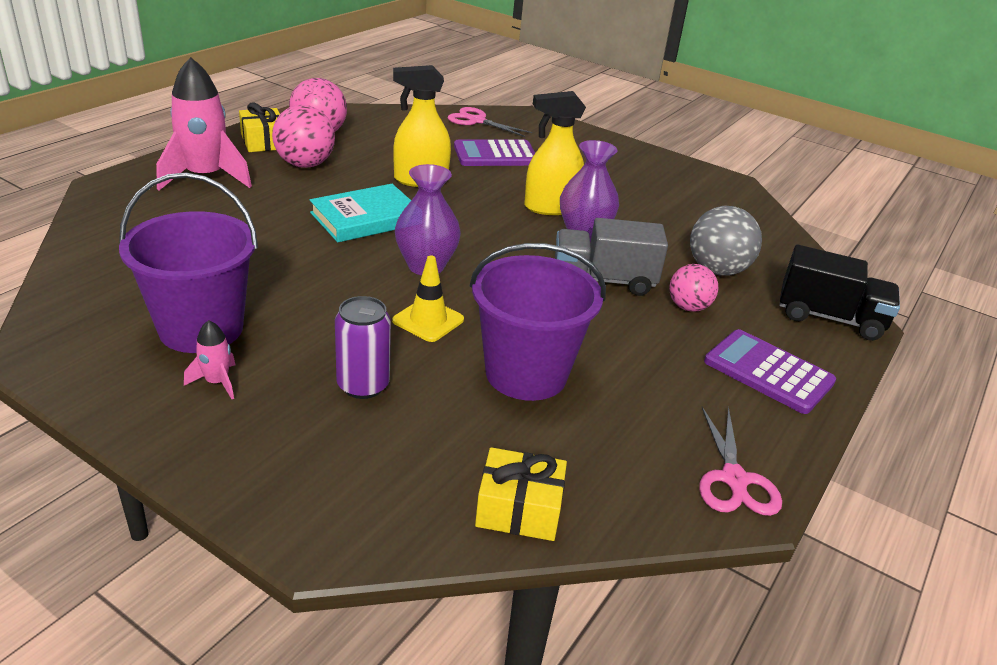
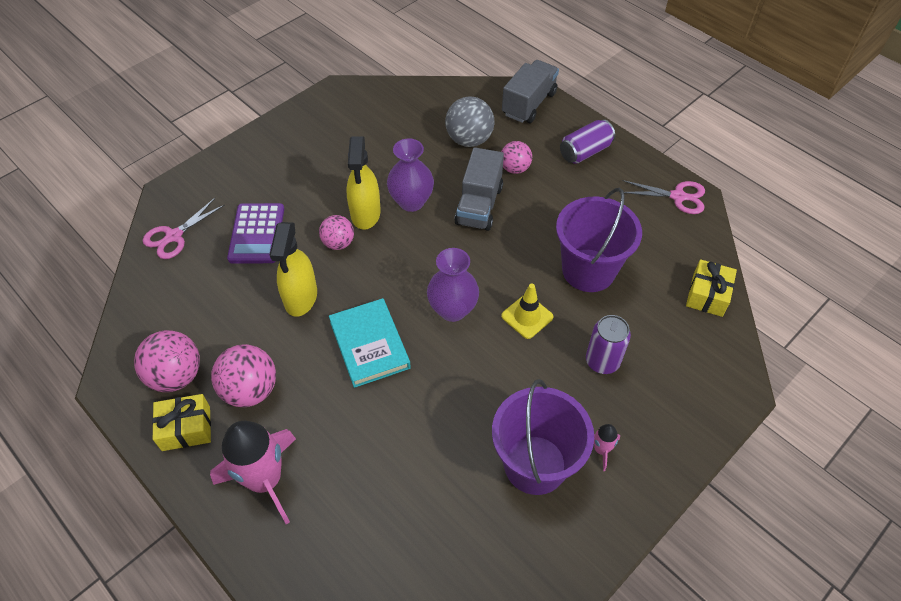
camera: 75 degrees left, 20 degrees up
(500, 195) = (338, 243): none -> pink ball
(768, 372) = (585, 152): purple calculator -> purple can
(829, 318) = (529, 104): black truck -> grey truck

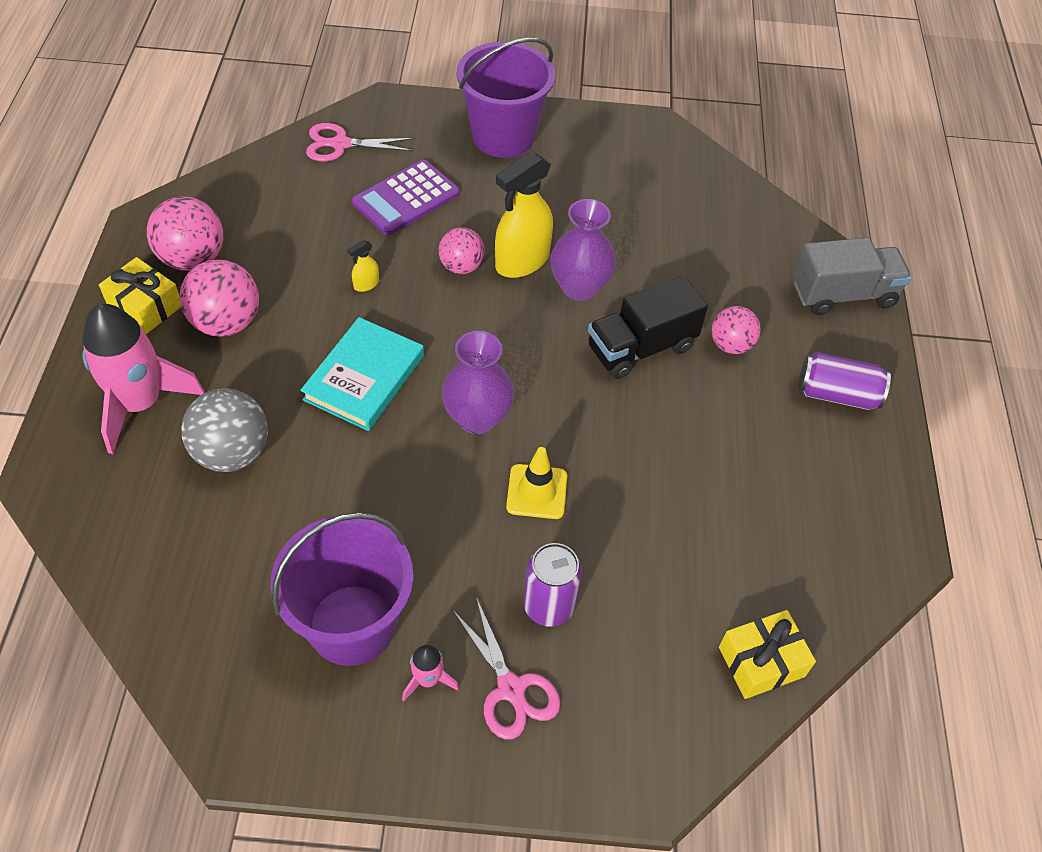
camera: 45 degrees right, 0 degrees up
(301, 297) = (366, 284): yellow spray bottle -> yellow spray bottle, size x0.43
(469, 140) = (722, 277): grey ball -> grey ball (232, 452)
(479, 205) = (641, 348): grey truck -> black truck
(588, 270) = (663, 510): purple bucket -> purple bucket (503, 136)
(677, 196) = (881, 534): pink scissors -> pink scissors (511, 688)

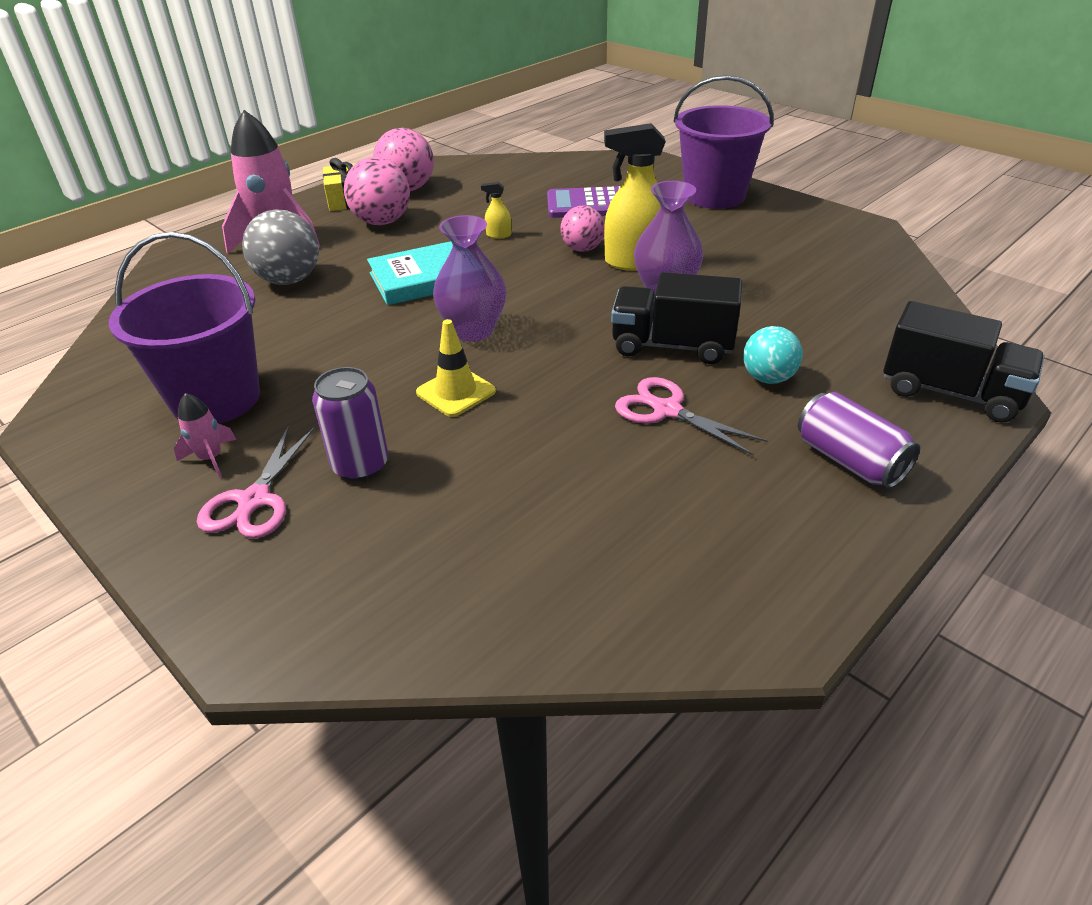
camera: 45 degrees right, 15 degrees down
(341, 144) = (581, 168): pink scissors -> pink scissors (667, 410)
(730, 345) = (768, 378): pink ball -> turquoise ball
(761, 662) = (487, 621): yellow gift -> none
(843, 294) = (950, 392): grey truck -> black truck

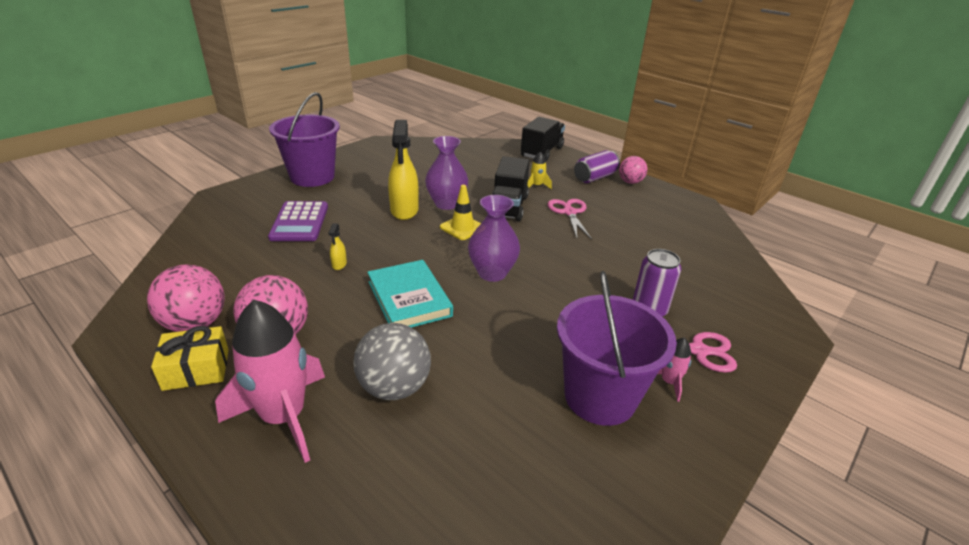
camera: 95 degrees left, 5 degrees down
(456, 392) = (566, 278): yellow traffic cone -> yellow traffic cone (462, 227)
(582, 249) = (378, 228): pink ball -> pink ball (630, 182)
(667, 410) = (569, 212): pink scissors -> pink scissors turned 135 degrees clockwise
(768, 378) = (536, 186): turquoise ball -> yellow rocket

